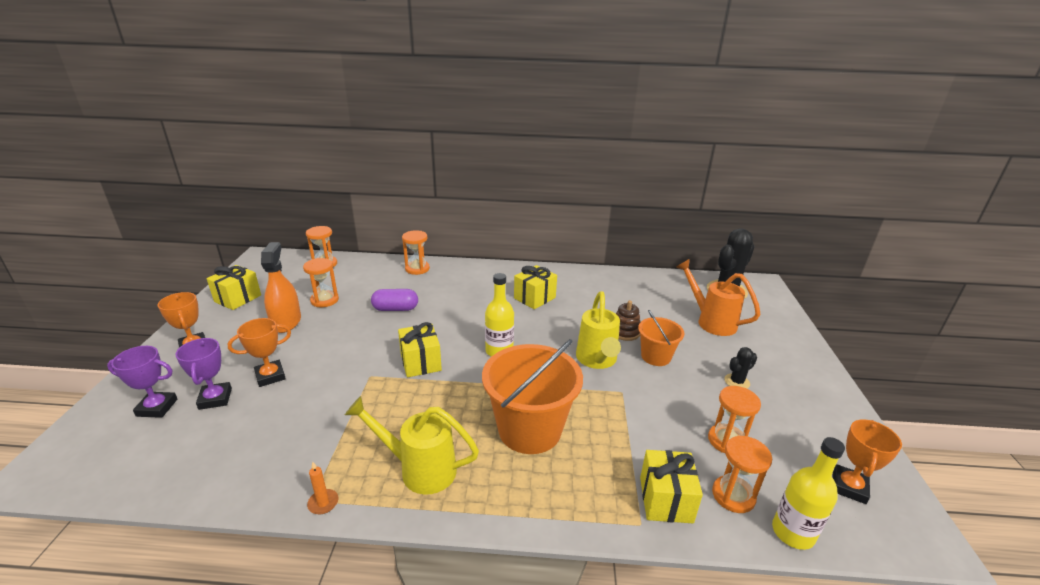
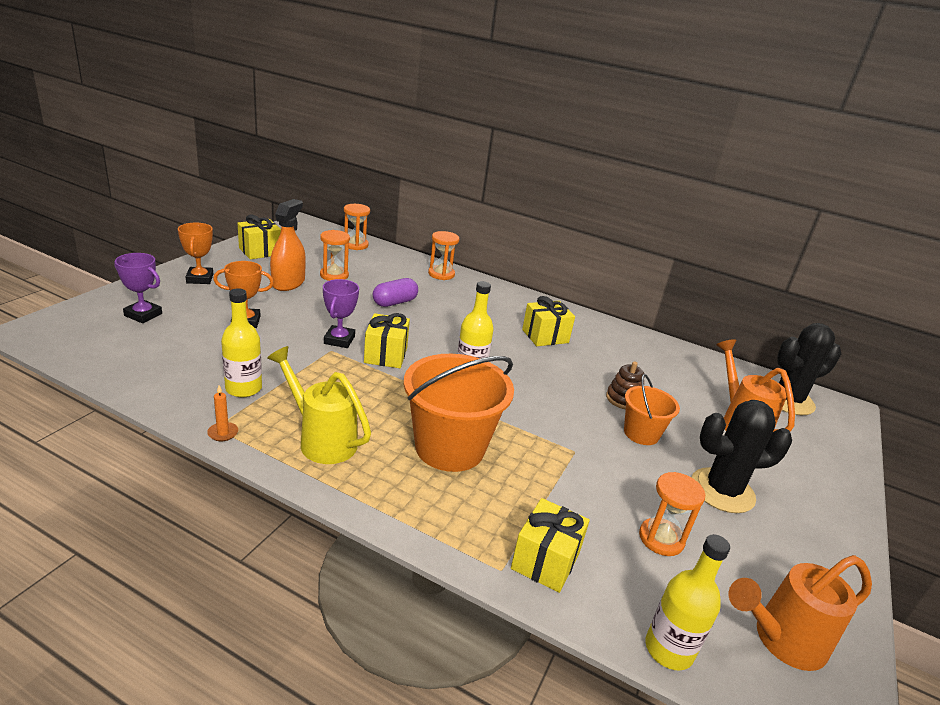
camera: 20 degrees right, 0 degrees up
(215, 399) = (191, 323): purple trophy -> purple trophy (339, 340)
(313, 447) = (243, 388): none -> yellow bottle
(395, 309) = (394, 302): purple capsule -> purple capsule turned 60 degrees counterclockwise
(597, 361) = (569, 414): yellow watering can -> none
(733, 495) = (626, 589): orange hourglass -> none
(737, 382) = (722, 491): black cactus -> black cactus, size x2.07
(849, 487) = (780, 640): orange trophy -> orange watering can

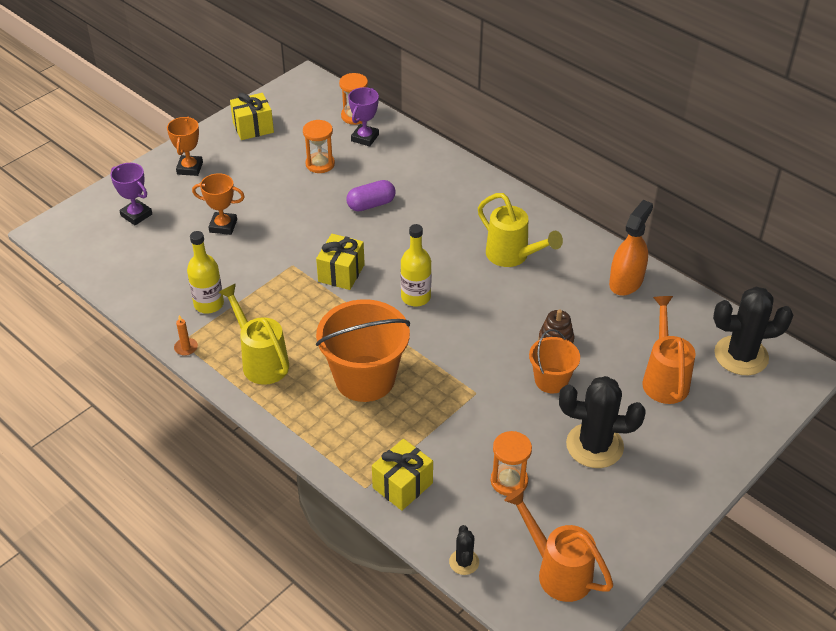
camera: 20 degrees right, 15 degrees up
(288, 283) = (272, 175): orange spray bottle -> orange spray bottle (626, 281)
(339, 340) = (303, 252): purple trophy -> purple trophy (365, 138)
(441, 274) = (435, 163): orange hourglass -> none
(545, 336) = (513, 256): yellow gift -> yellow watering can
(669, 649) = (464, 562): yellow bottle -> black cactus
(780, 640) = (557, 571): orange watering can -> orange watering can turned 45 degrees clockwise

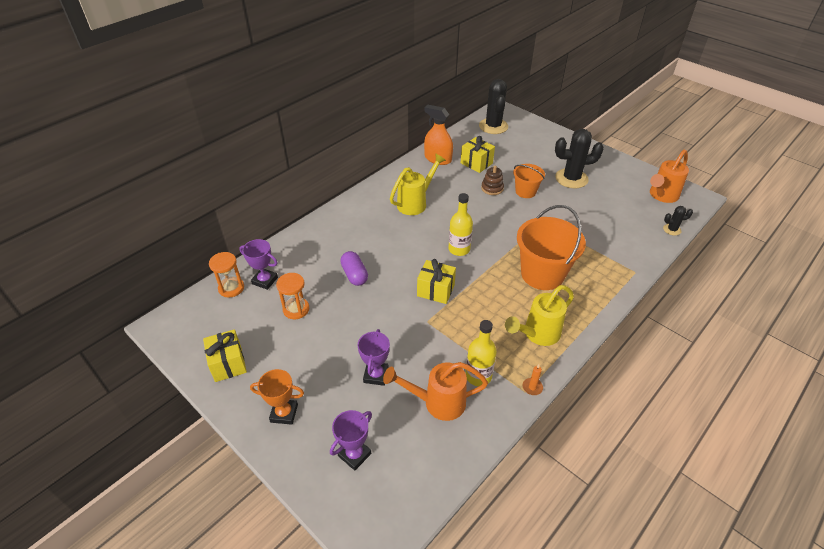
camera: 90 degrees left, 0 degrees up
(223, 226) = (376, 375): orange trophy -> purple trophy
(402, 485) = (627, 255): yellow gift -> yellow gift (476, 163)
(509, 481) = (607, 211): orange hourglass -> none
(594, 446) = (571, 178): black cactus -> black cactus turned 75 degrees clockwise
(664, 378) = (515, 152): orange watering can -> orange watering can (437, 402)

